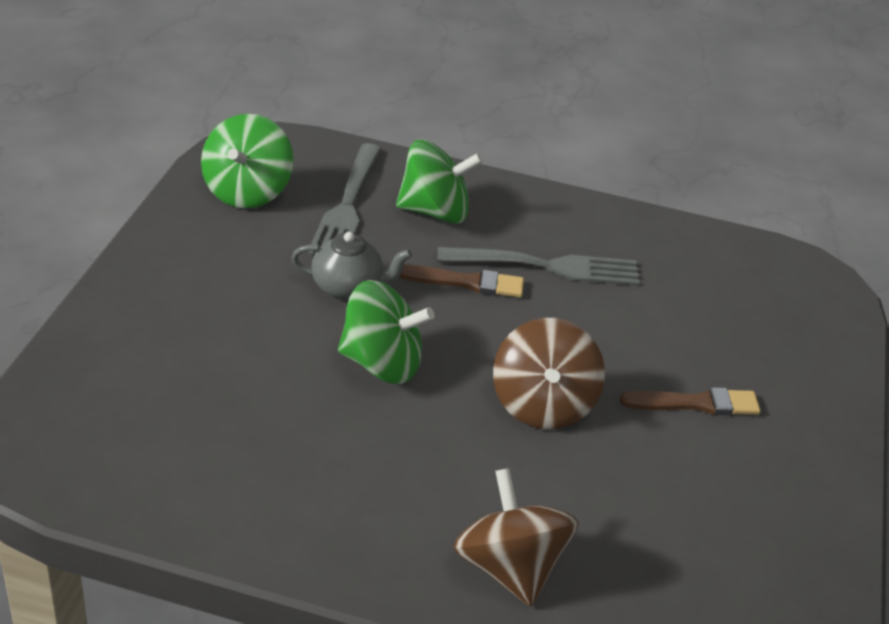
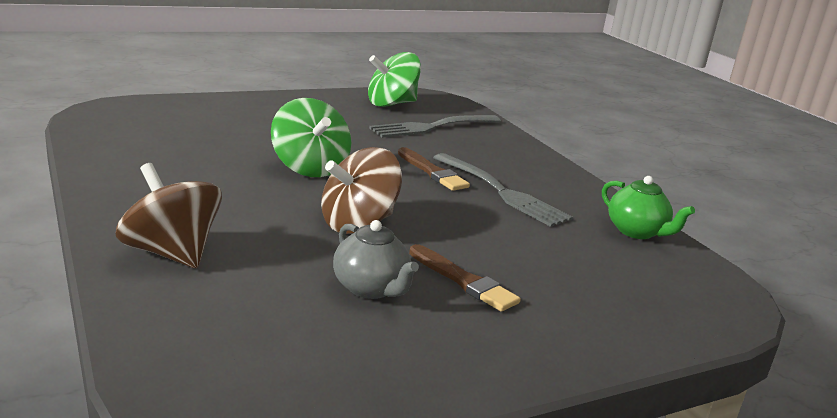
camera: 50 degrees right, 15 degrees down
(348, 287) = (361, 144): grey teapot -> grey teapot (371, 288)
(435, 212) = (479, 149): green spinning top -> none
(509, 568) = (171, 253): brown spinning top -> brown spinning top turned 75 degrees counterclockwise
(685, 242) = (636, 232): none -> green teapot

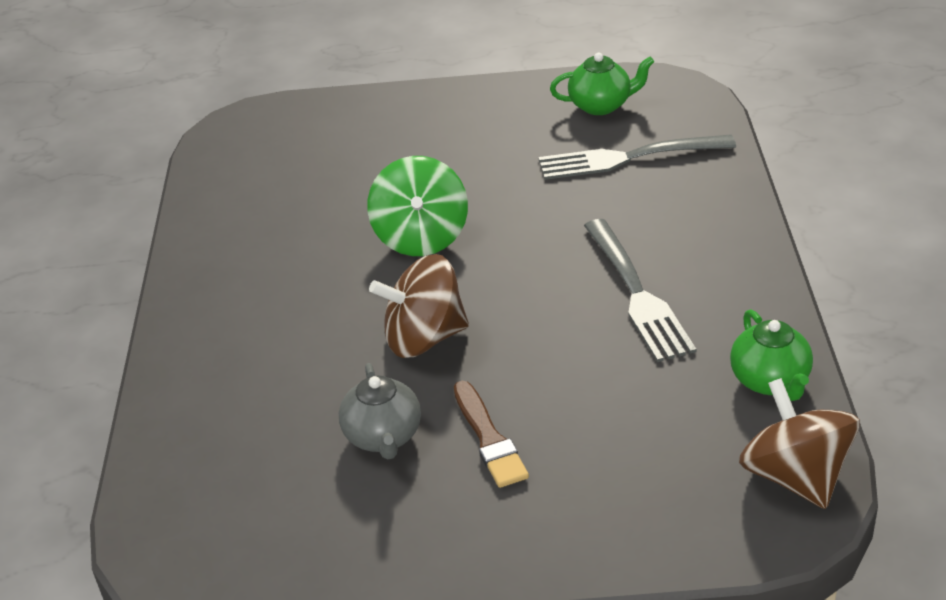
camera: 30 degrees right, 15 degrees up
(171, 253) = (215, 365): brown spinning top -> brown spinning top (795, 476)
(391, 104) = (601, 105): green spinning top -> green teapot
(432, 172) = (569, 252): brown brush -> none

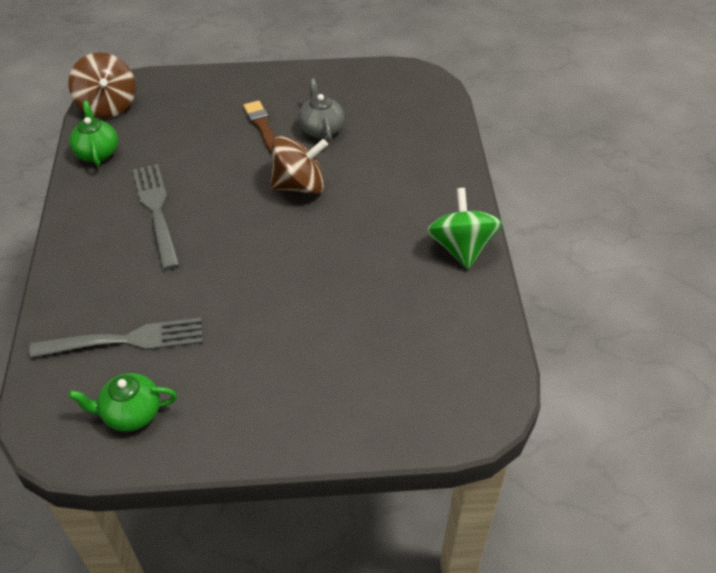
camera: 175 degrees right, 10 degrees up
(421, 237) = (303, 265): green spinning top -> green spinning top (461, 247)

